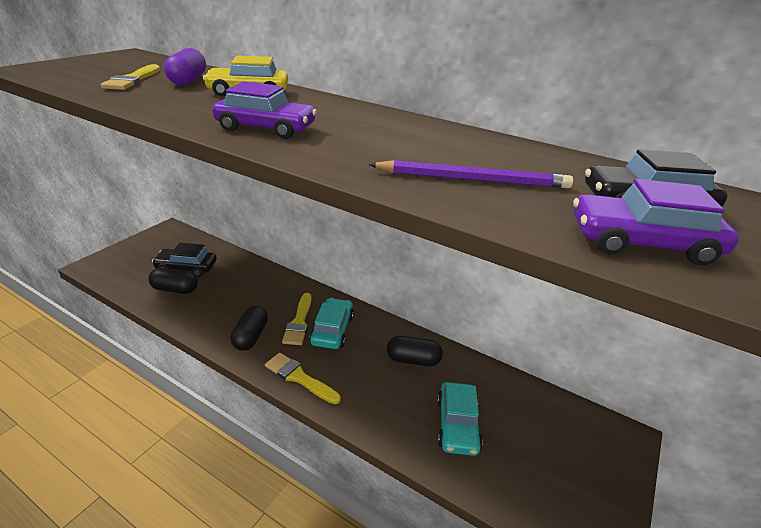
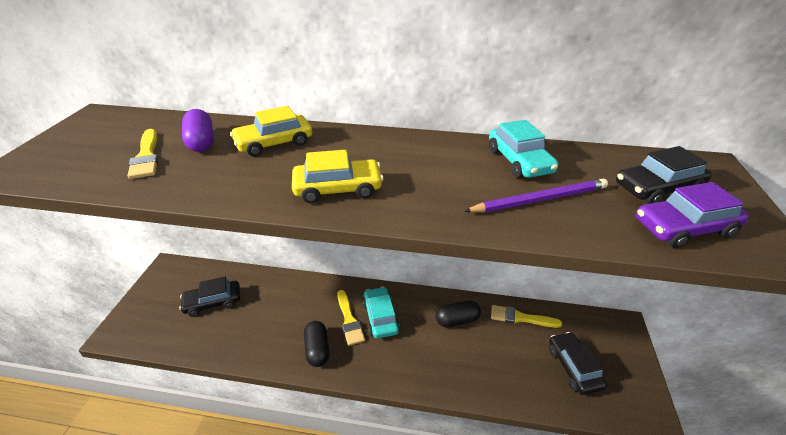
camera: 20 degrees left, 5 degrees up
(175, 289) = (217, 329): black capsule -> none
(266, 128) = (338, 189): purple car -> yellow car
(299, 377) = (381, 371): yellow brush -> yellow brush (520, 318)
(457, 425) = (517, 362): turquoise car -> turquoise car (519, 161)
(526, 457) = (573, 368): none -> black car

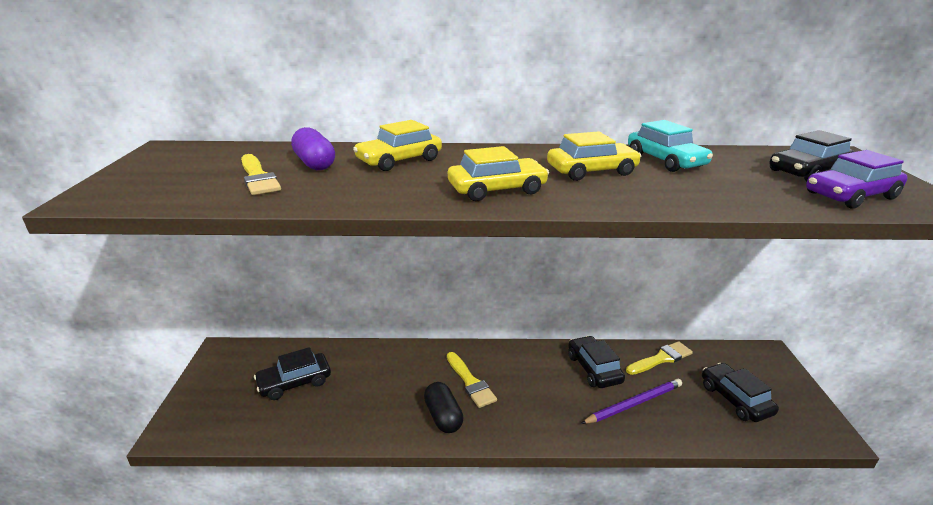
camera: 10 degrees left, 10 degrees down
(380, 317) = (506, 375): turquoise car -> none
(439, 170) = (591, 171): none -> yellow car
(457, 320) = (593, 369): black capsule -> black car
(520, 318) = (661, 359): yellow brush -> yellow brush turned 150 degrees clockwise
(539, 199) = (706, 185): purple pencil -> purple pencil (634, 403)

